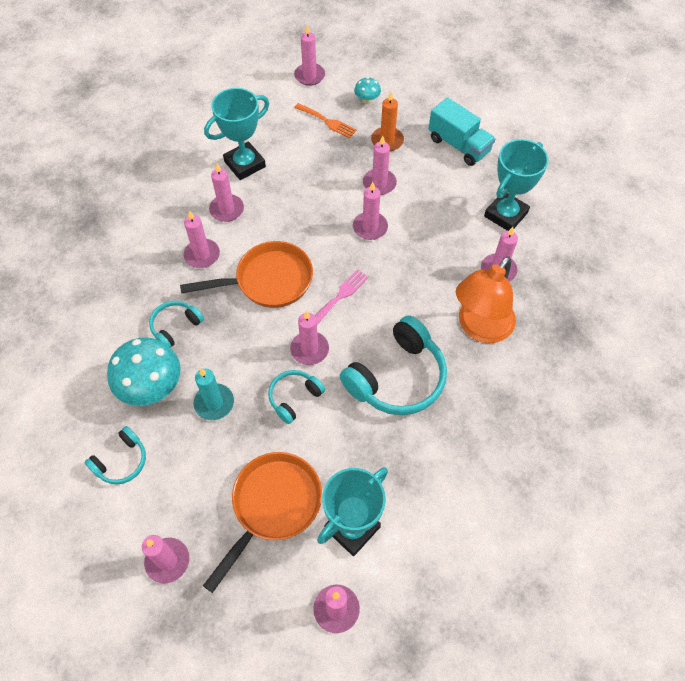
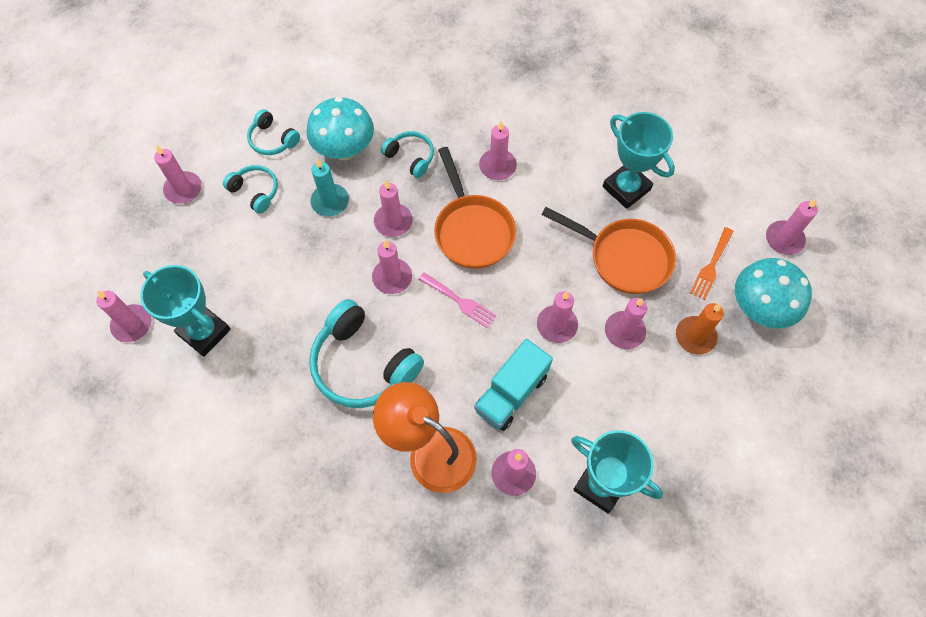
camera: 85 degrees right, 5 degrees up
(227, 209) = (559, 180): pink candle -> pink candle (393, 221)
(273, 506) = (228, 263): orange pan -> orange pan (623, 258)
(294, 398) = (337, 269): turquoise headphones -> turquoise headphones (255, 192)
(367, 100) = (759, 308): turquoise mushroom -> turquoise mushroom, size x2.09
(459, 145) = (707, 425): turquoise truck -> turquoise truck (511, 393)

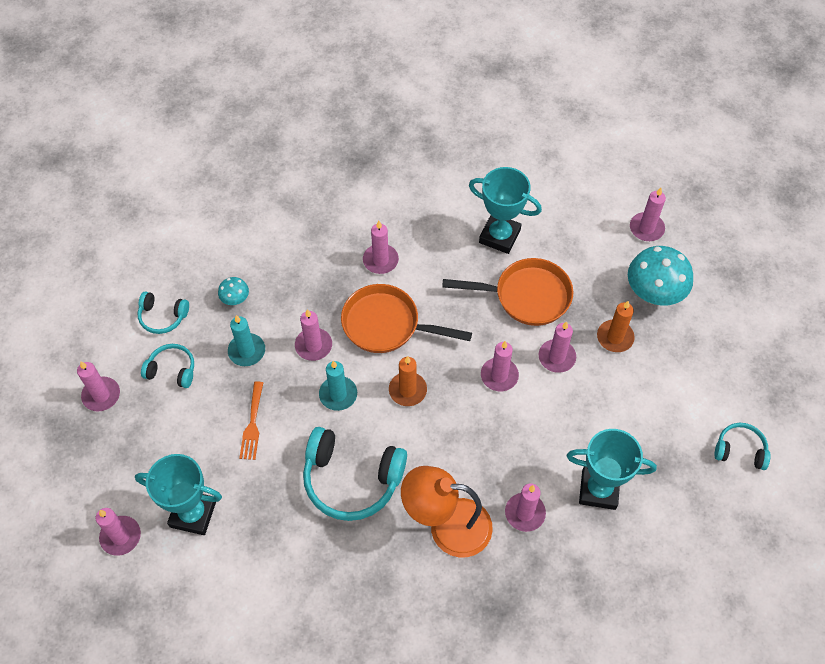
camera: 25 degrees left, 5 degrees down
(345, 150) = (235, 299): turquoise mushroom -> turquoise mushroom, size x0.48
(392, 277) = (338, 394): pink candle -> turquoise candle
(410, 157) = (299, 283): turquoise headphones -> turquoise headphones (740, 450)
(460, 301) = (407, 390): pink fork -> orange candle
(472, 230) = (387, 325): orange pan -> orange pan turned 150 degrees clockwise
(511, 393) = (490, 448): turquoise truck -> none
(711, 266) = (600, 274): orange fork -> orange fork (252, 424)

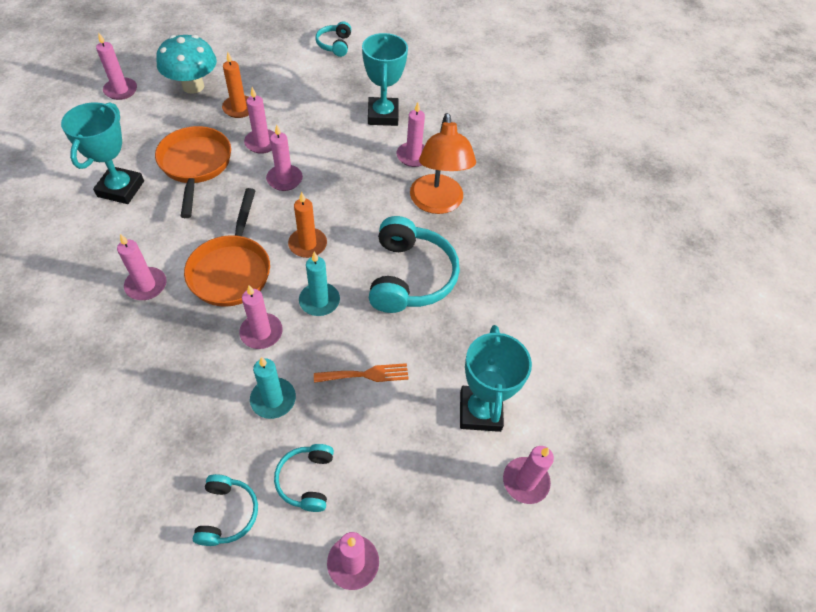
camera: 105 degrees left, 5 degrees down
(235, 299) = (199, 428): turquoise mushroom -> none

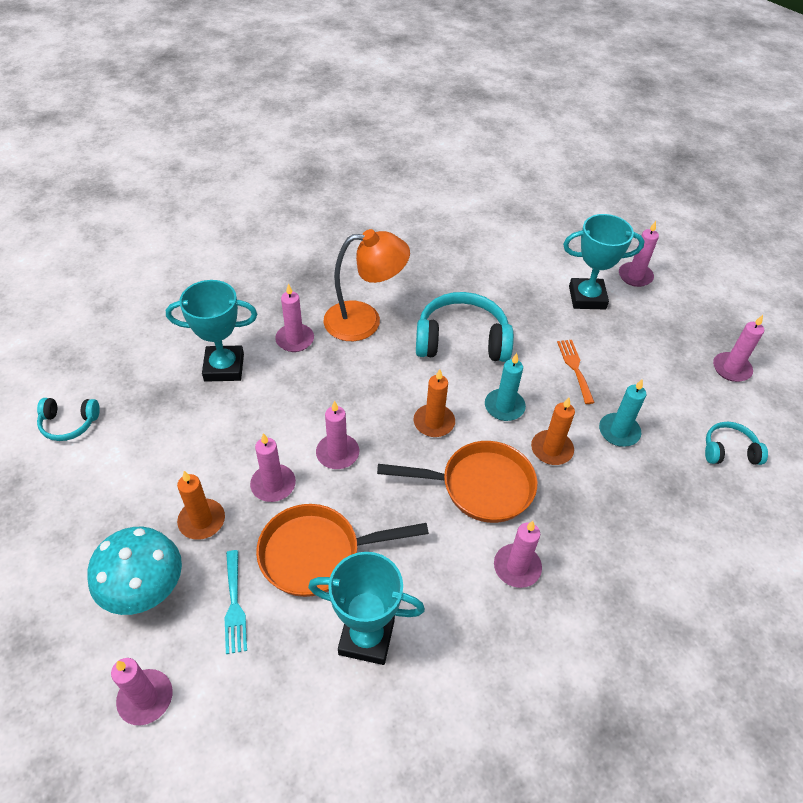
camera: 90 degrees left, 5 degrees down
(168, 125) = (234, 606): none -> turquoise fork
(261, 332) = (551, 449): pink candle -> orange candle
(307, 480) = (682, 401): turquoise headphones -> none

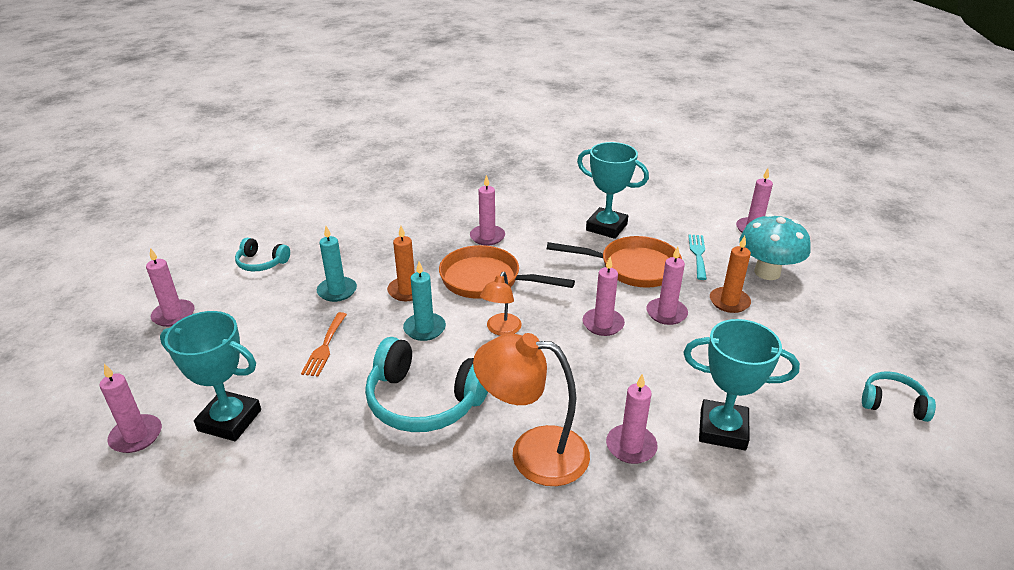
camera: 160 degrees left, 15 degrees down
(434, 422) = (501, 329): orange candle -> orange lamp

